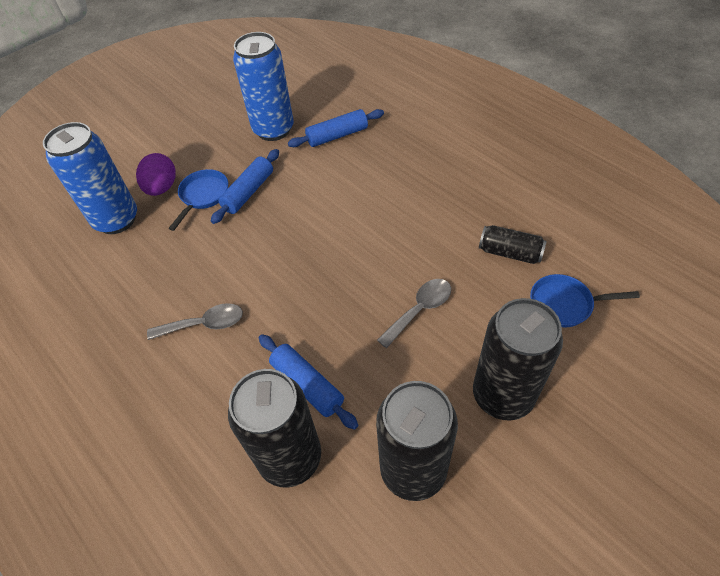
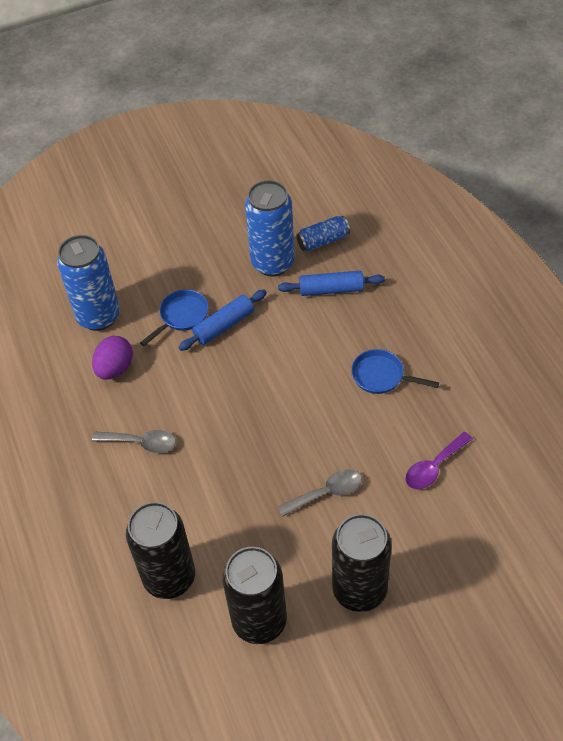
camera: 20 degrees right, 0 degrees up
(162, 188) = (148, 295): purple egg -> purple egg (115, 368)
(307, 385) = (205, 525): blue rolling pin -> none
(312, 101) = (323, 241): none -> blue can
(509, 253) = (434, 467): black can -> purple spoon
(564, 304) = (456, 532): blue pan -> blue pan (381, 376)

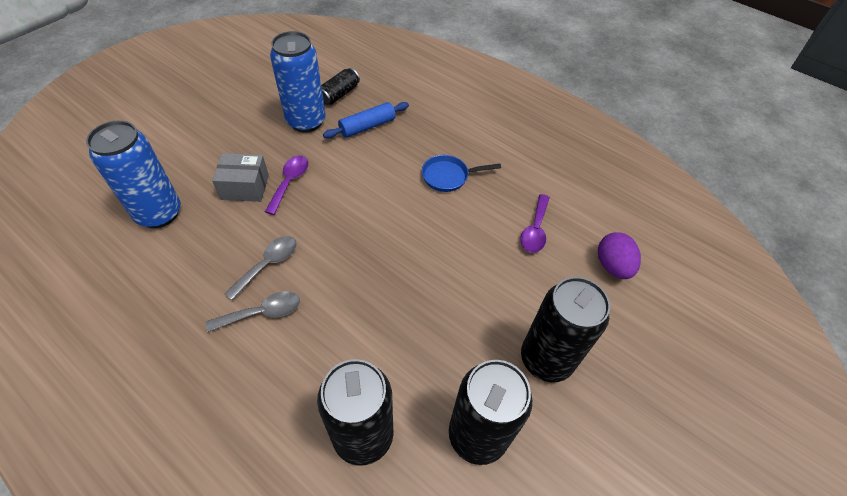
camera: 35 degrees left, 0 degrees up
(115, 368) = (199, 254): purple egg -> purple egg (612, 266)
(182, 316) = (245, 187): blue pan -> grey box
(224, 326) = (290, 182): blue rolling pin -> purple spoon
(323, 241) = (339, 94): blue can -> black can
(327, 493) = (464, 286): grey spoon -> grey spoon (268, 264)

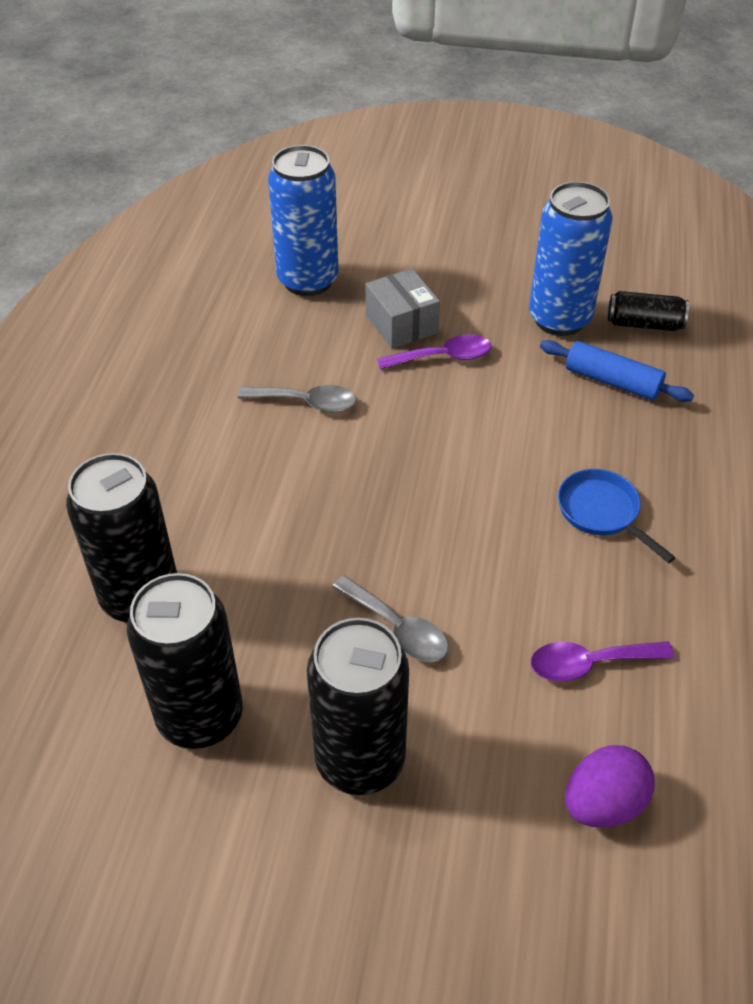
camera: 65 degrees right, 5 degrees down
(262, 313) = (240, 432): grey spoon -> grey spoon (397, 629)

